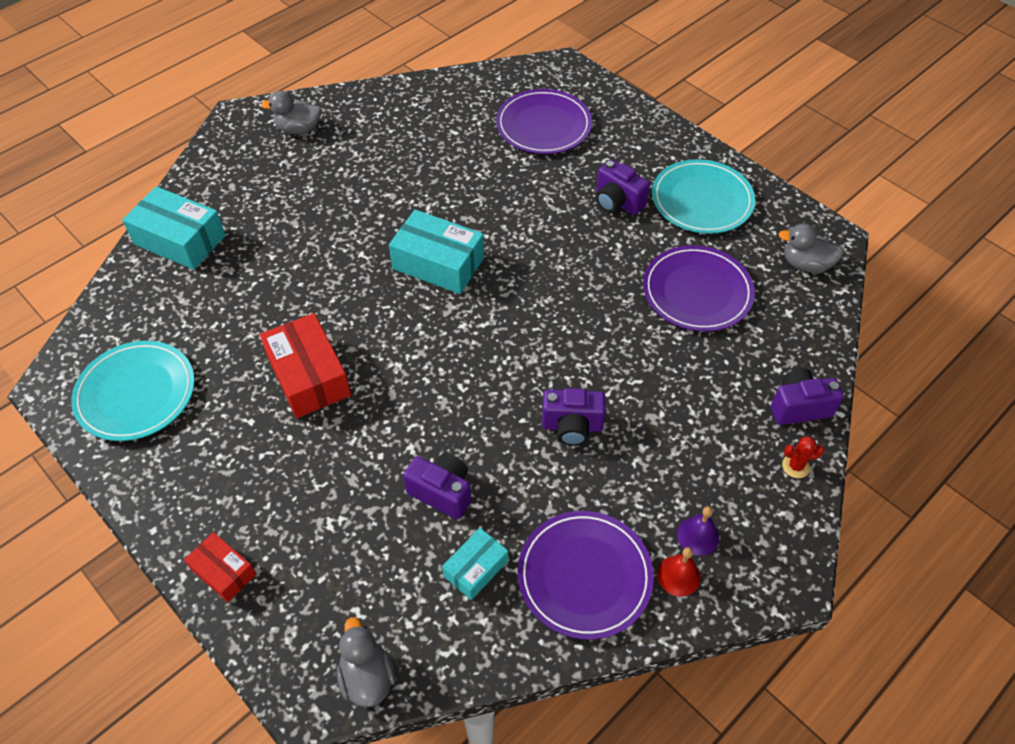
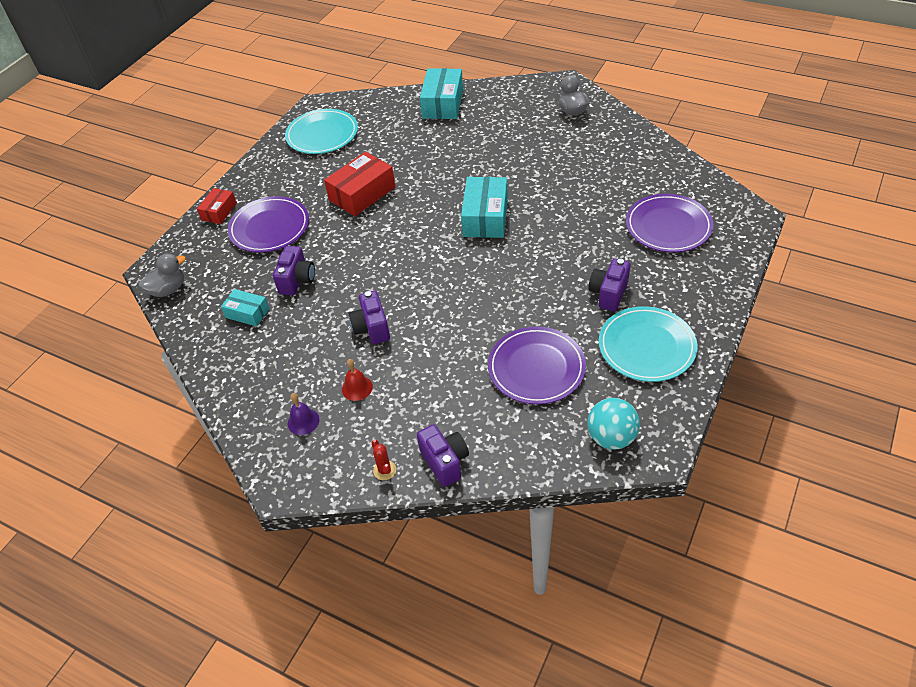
camera: 75 degrees right, 5 degrees down
(584, 576) = (255, 367): purple plate -> purple plate (269, 227)
(678, 575) = (268, 417): red bell -> red bell (357, 388)
(805, 264) = (611, 437): grey duck -> turquoise ball

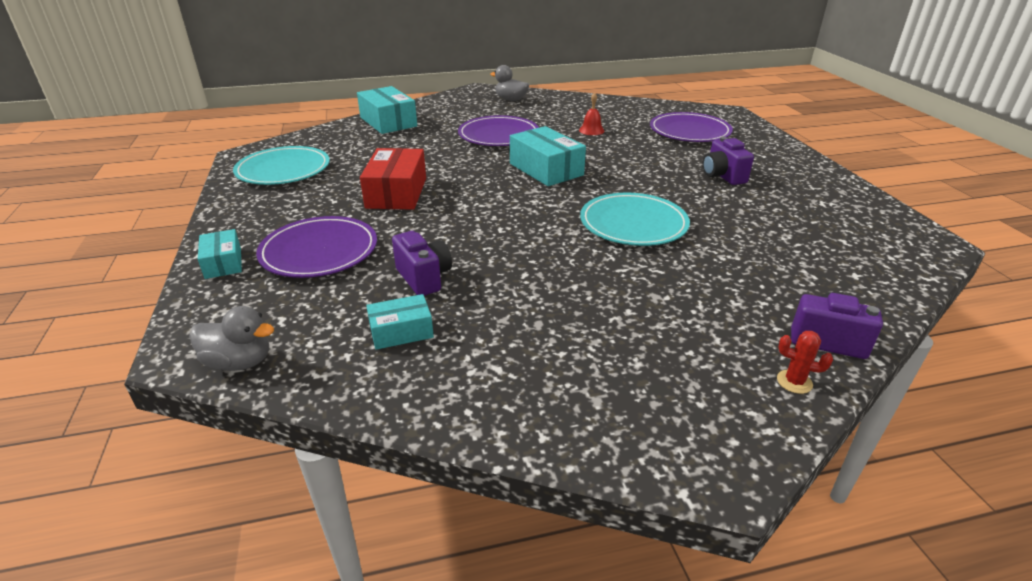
camera: 45 degrees left, 15 degrees down
(168, 289) = (239, 362): grey duck -> grey duck turned 90 degrees clockwise
(219, 211) = (223, 263): red box -> turquoise box
(303, 421) = (636, 392): purple bell -> none
(357, 388) = (641, 330): red bell -> red bell (591, 130)
(372, 328) = (572, 278): purple camera -> none
(536, 368) = (762, 237): purple plate -> purple plate (498, 135)
(611, 437) = (895, 251): turquoise ball -> none
(646, 347) = (805, 192): turquoise plate -> turquoise plate (633, 224)

